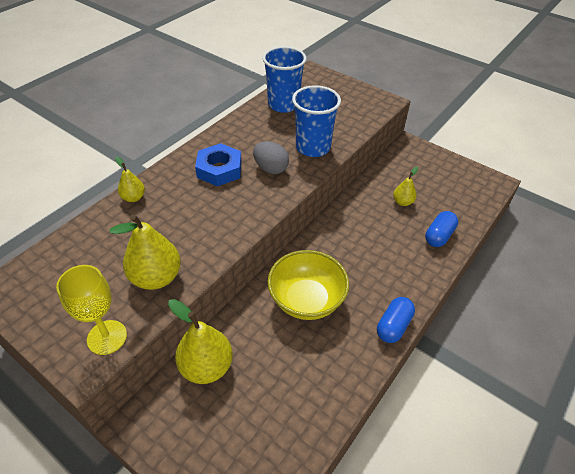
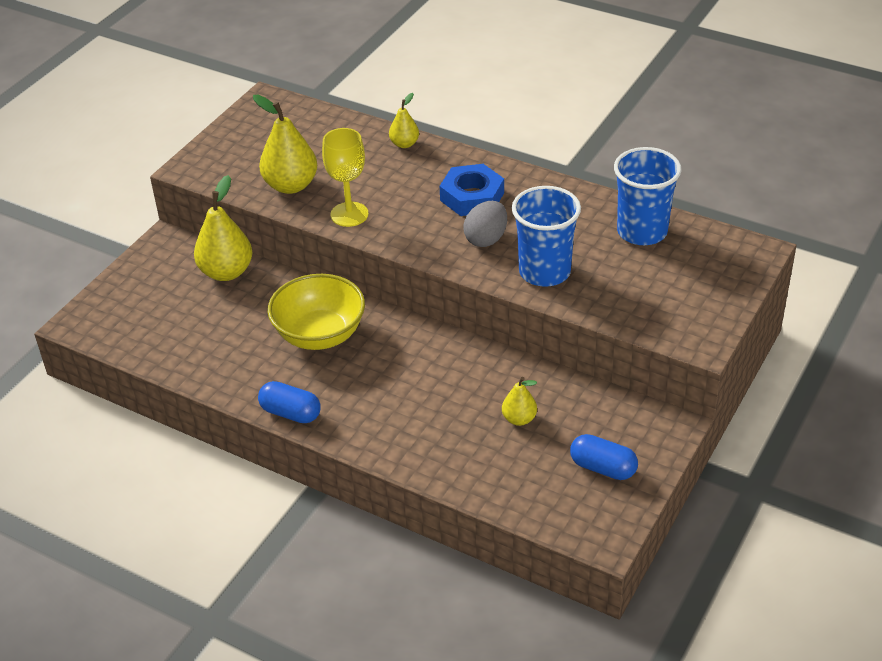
camera: 85 degrees right, 5 degrees down
(107, 337) = (218, 173): yellow goblet -> yellow goblet (349, 214)
(439, 236) = (455, 460): blue capsule -> blue capsule (603, 468)

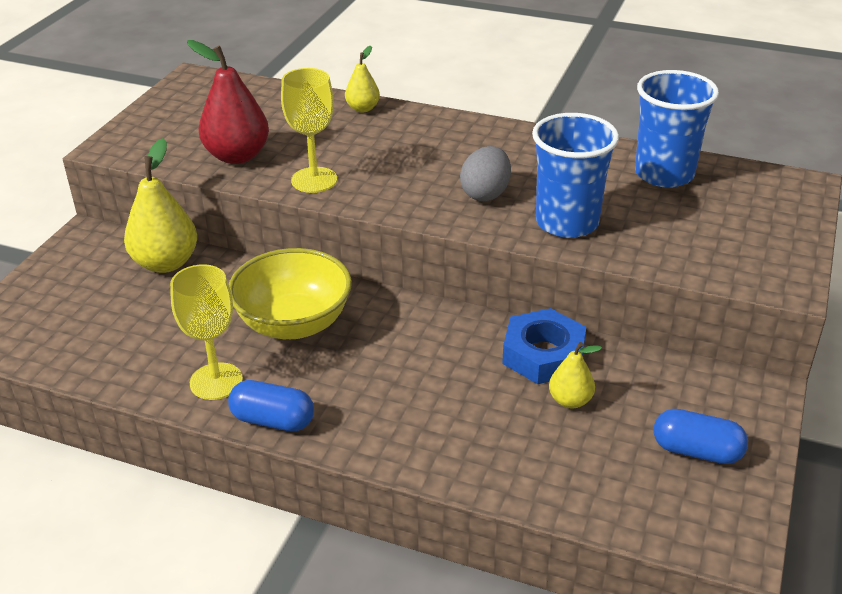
camera: 10 degrees left, 5 degrees down
(253, 378) = (216, 381): none -> yellow goblet
(290, 185) = (237, 156): yellow pear -> red pear
(472, 197) = (455, 153): blue nut -> blue nut (543, 354)

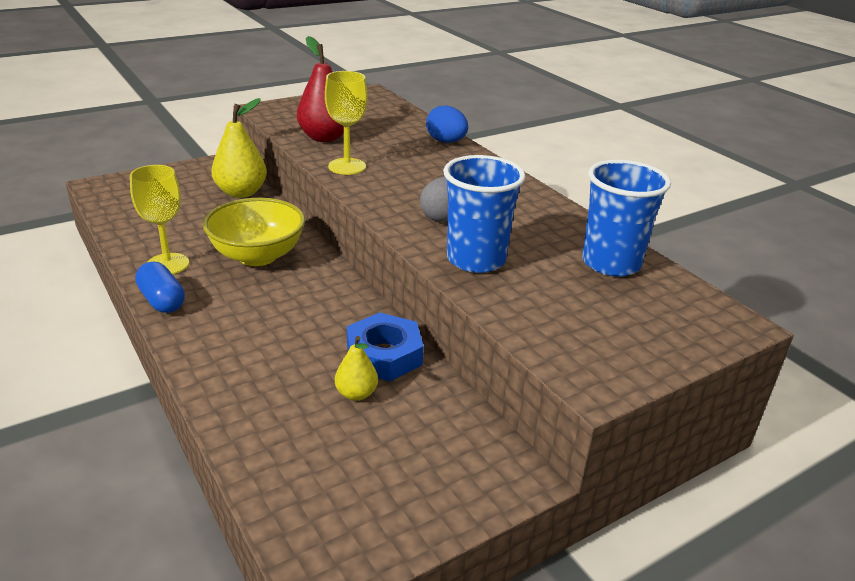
camera: 35 degrees right, 5 degrees down
(363, 108) = (446, 141): yellow pear -> blue egg
(696, 451) = (397, 484): blue capsule -> none

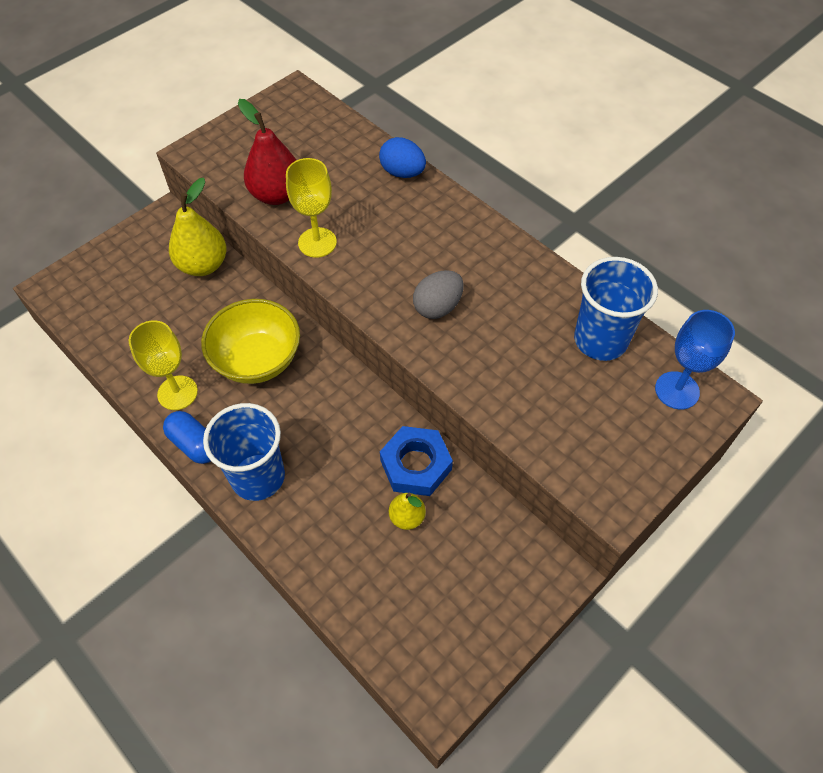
camera: 10 degrees left, 25 degrees up
(476, 259) = (481, 364): blue cup -> blue cup (258, 477)
(690, 310) = (677, 390): none -> blue goblet

